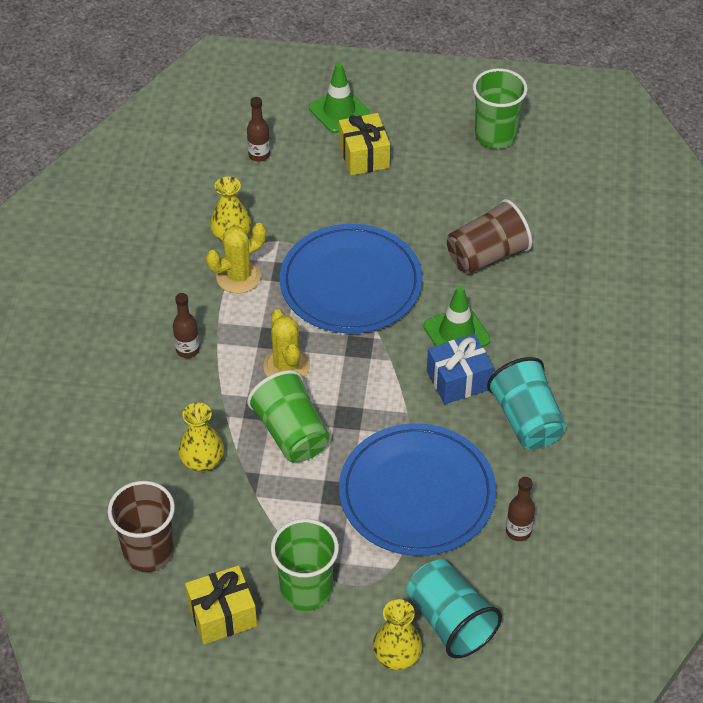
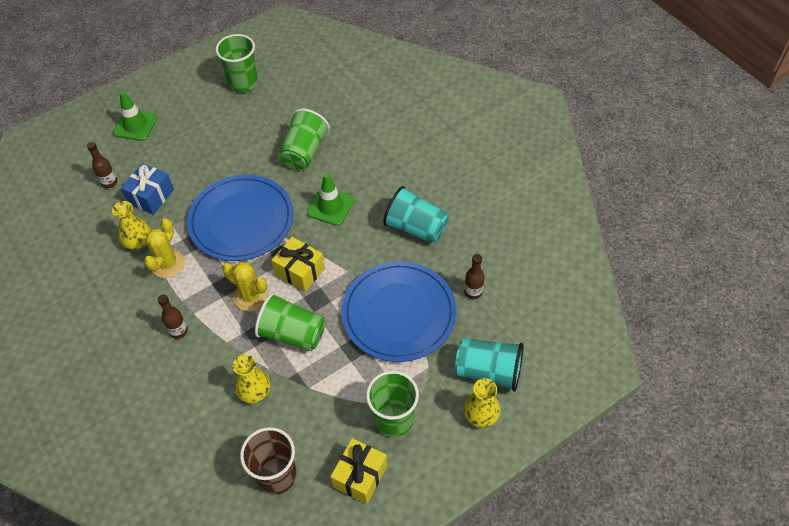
camera: 40 degrees left, 5 degrees up
(364, 156) = (176, 142): yellow gift -> yellow gift (300, 271)
(458, 380) = (358, 232): blue gift -> blue gift (151, 196)
(487, 255) = (304, 152): brown cup -> green cup

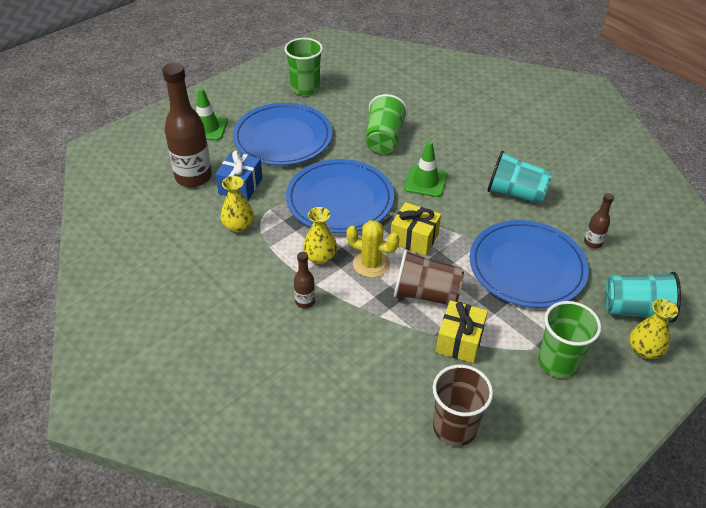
camera: 10 degrees left, 10 degrees down
(109, 182) = (193, 177): brown bottle -> brown bottle, size x2.16
(168, 264) = (275, 242): yellow cactus -> none
(205, 142) = (283, 137): none -> blue plate
(254, 392) = (404, 350): yellow vase -> yellow vase (320, 257)
(293, 334) = (426, 294): green cup -> brown cup
(360, 476) = (543, 419): yellow gift -> yellow gift (459, 341)

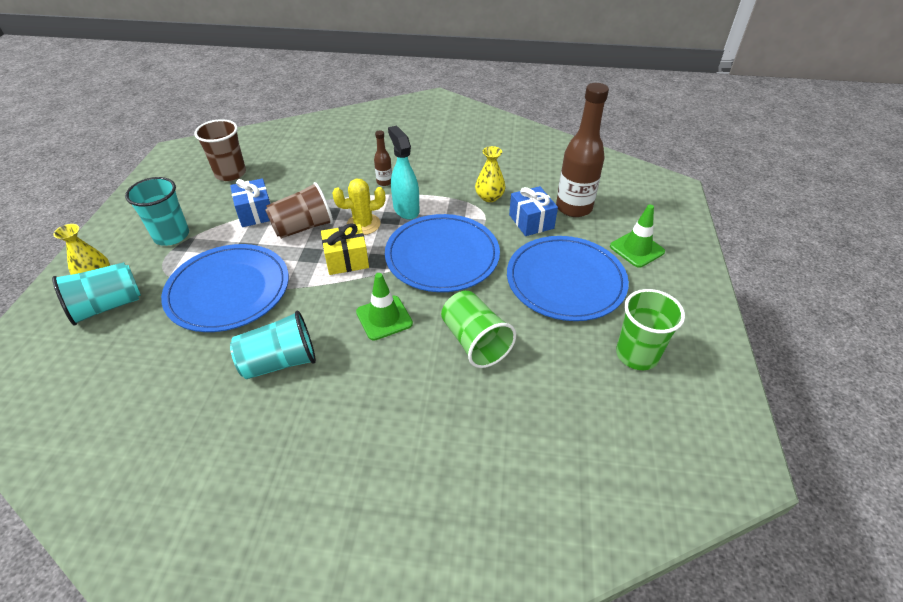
camera: 140 degrees right, 0 degrees up
(320, 257) = (406, 209): yellow vase -> turquoise spray bottle
(459, 341) = (255, 213): yellow gift -> blue gift
(558, 362) = (171, 236): green cup -> turquoise cup
(592, 243) = (167, 350): brown bottle -> none

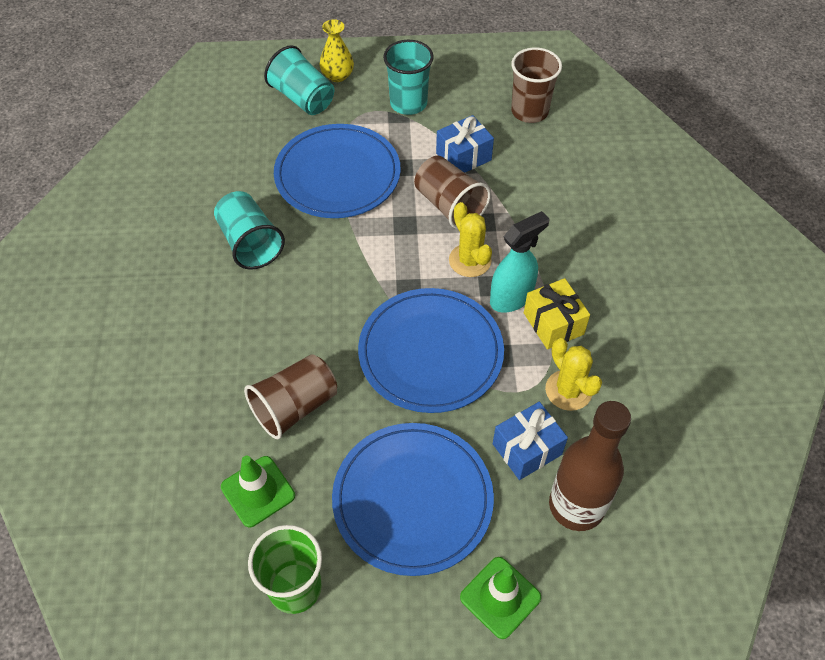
camera: 80 degrees right, 10 degrees up
(347, 260) = (403, 260): yellow gift -> yellow gift (553, 323)
(384, 182) = (563, 263): brown bottle -> none
(384, 318) = (319, 314): green traffic cone -> green traffic cone (258, 491)
(475, 342) = (295, 407): green cup -> brown cup
(489, 197) = (568, 390): yellow vase -> yellow cactus

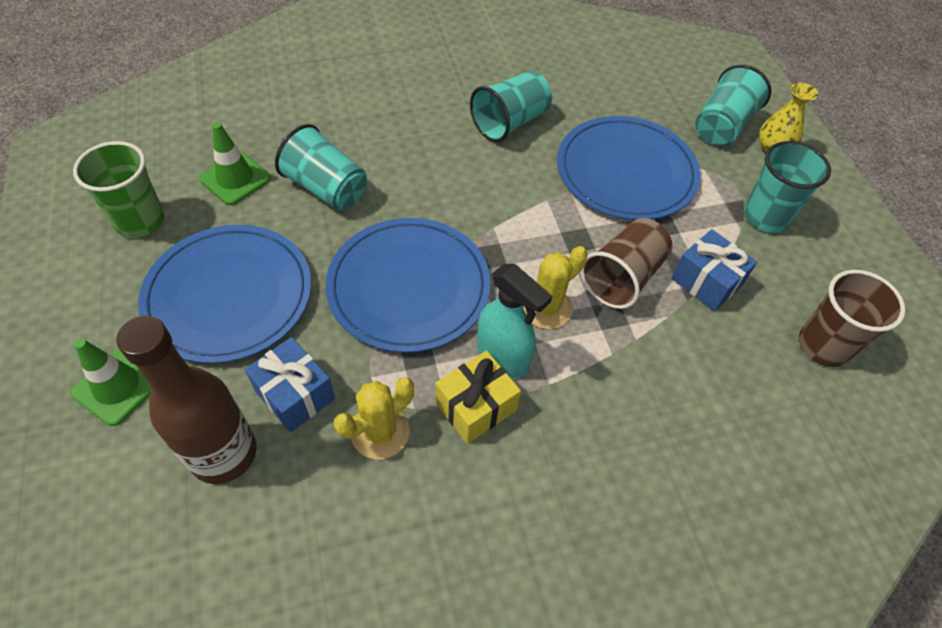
camera: 75 degrees right, 0 degrees up
(295, 407) = (326, 188): brown cup -> turquoise cup

